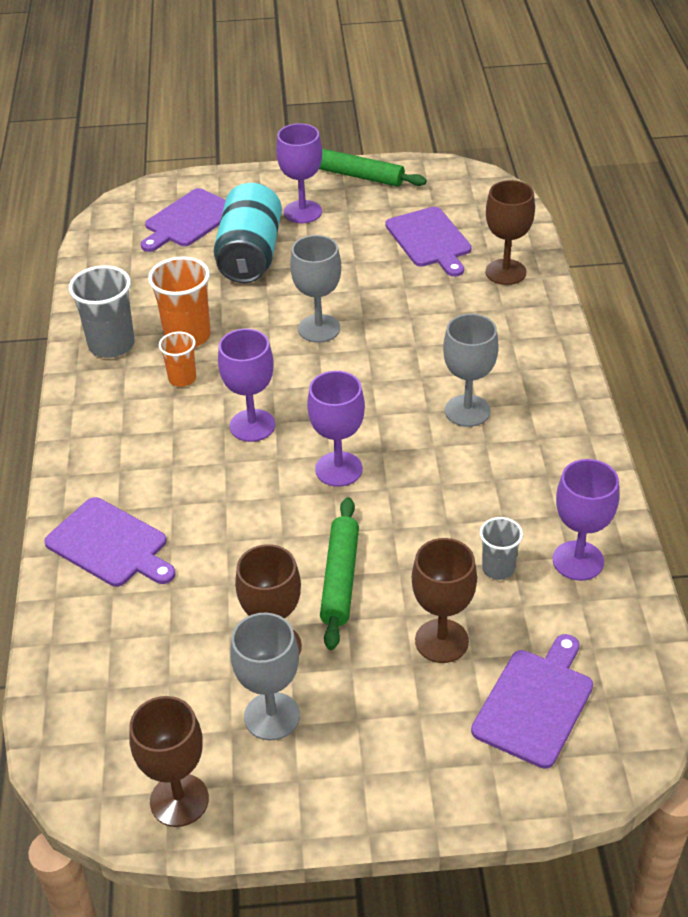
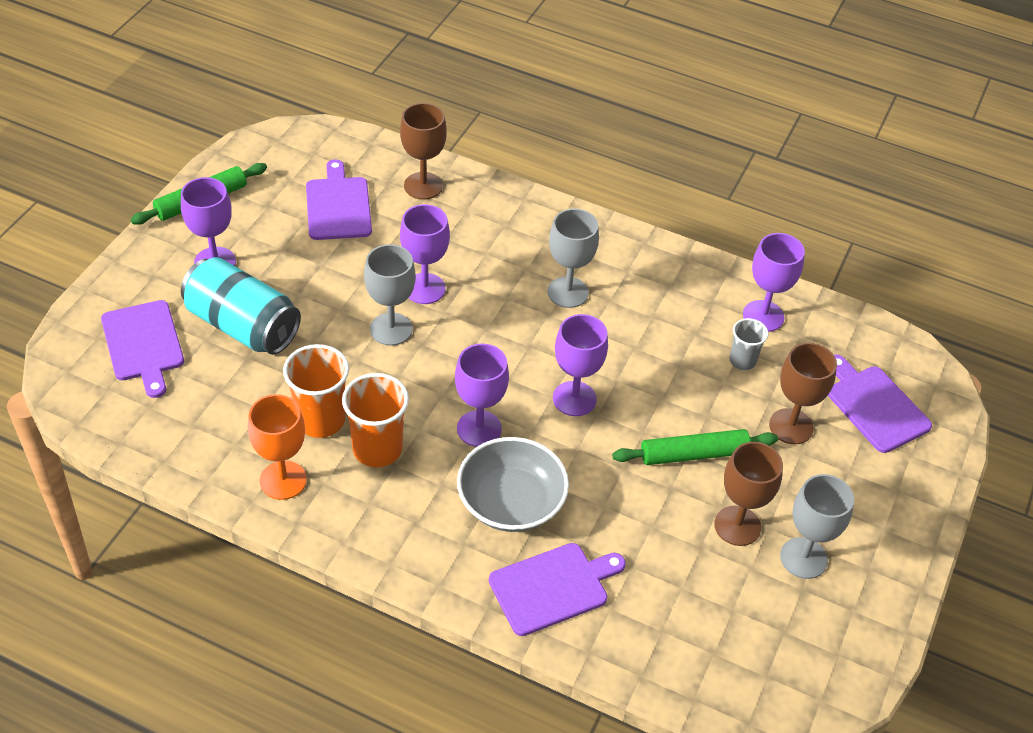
camera: 65 degrees left, 5 degrees up
(111, 345) = (283, 480): grey cup -> orange goblet
(179, 800) = (851, 650): brown goblet -> none
(182, 378) = (377, 449): orange cup -> orange cup, size x1.70
(185, 479) = (511, 502): none -> grey bowl
(340, 579) = (693, 454): green rolling pin -> green rolling pin turned 45 degrees counterclockwise
(383, 326) = (424, 288): none -> purple goblet
(430, 240) = (338, 205): purple cutting board -> purple cutting board turned 105 degrees counterclockwise

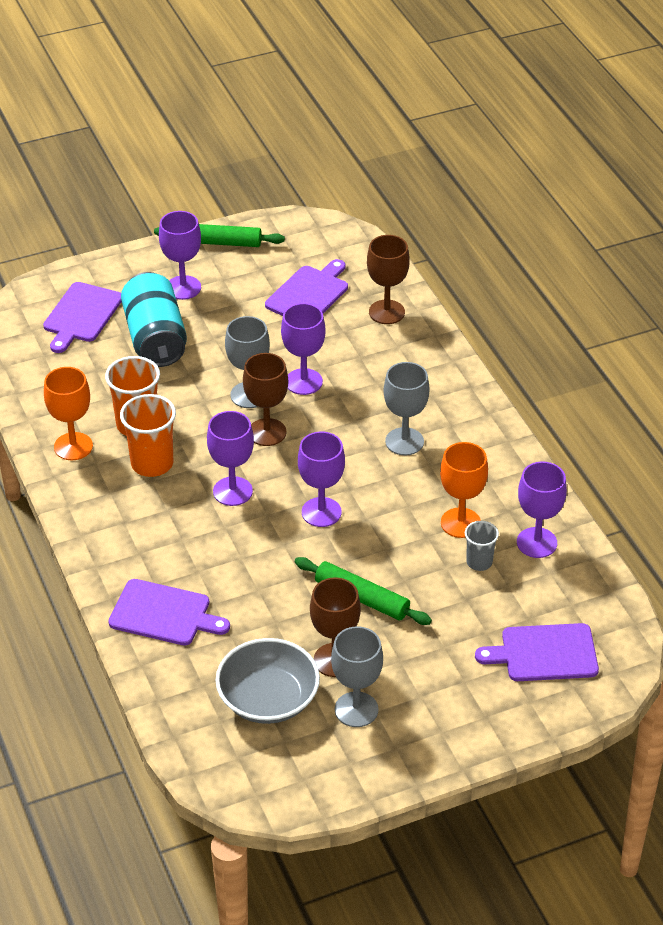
camera: 45 degrees right, 5 degrees down
(511, 502) = (199, 548): grey bowl -> grey bowl (268, 699)
(690, 336) = (460, 523): none -> orange goblet
(791, 426) = (459, 626): brown goblet -> brown goblet (267, 432)
(875, 406) = (544, 653): purple cutting board -> purple cutting board turned 105 degrees counterclockwise

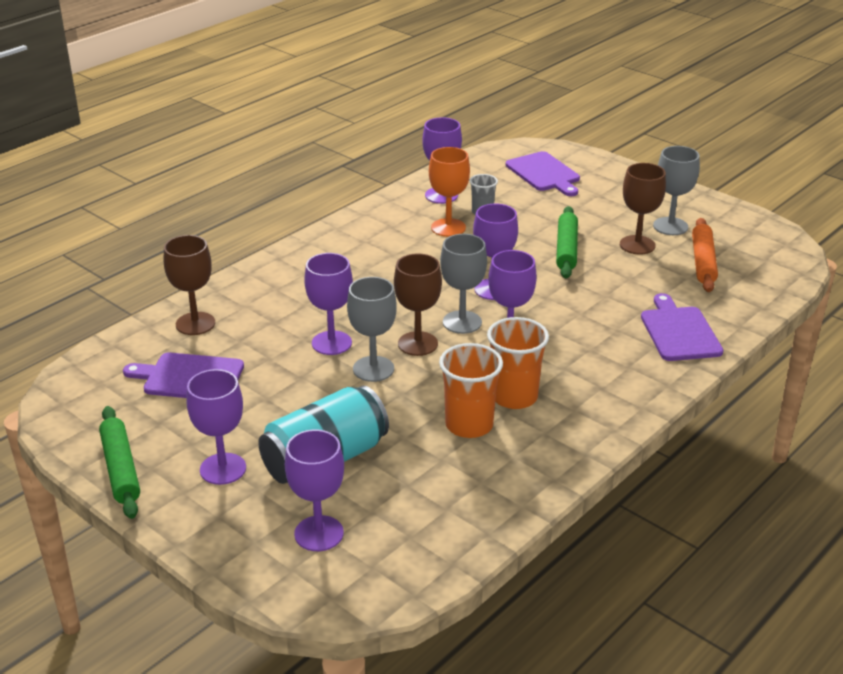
camera: 115 degrees left, 10 degrees down
(73, 446) = (534, 456): orange goblet -> none
(81, 315) = (319, 533): purple cutting board -> purple goblet
(268, 699) = (703, 262): grey bowl -> orange rolling pin
(404, 441) = (374, 272): grey goblet -> grey goblet (462, 322)

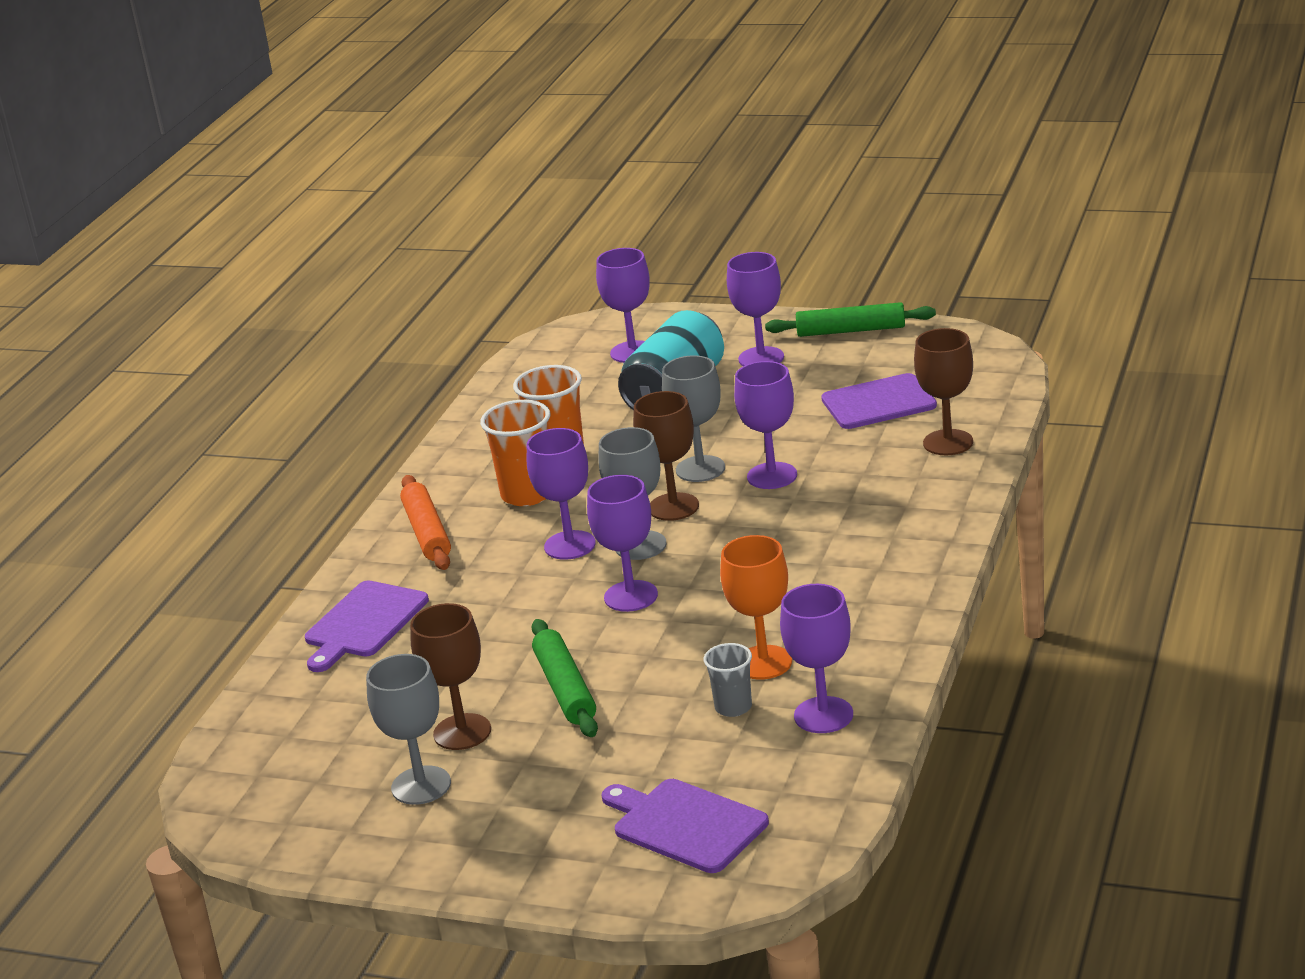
camera: 160 degrees right, 5 degrees down
(121, 469) = (851, 330): green rolling pin -> green rolling pin turned 45 degrees counterclockwise
(679, 332) = (364, 623): purple cutting board -> purple cutting board turned 60 degrees clockwise
(703, 262) = (354, 737): orange rolling pin -> orange rolling pin (427, 532)

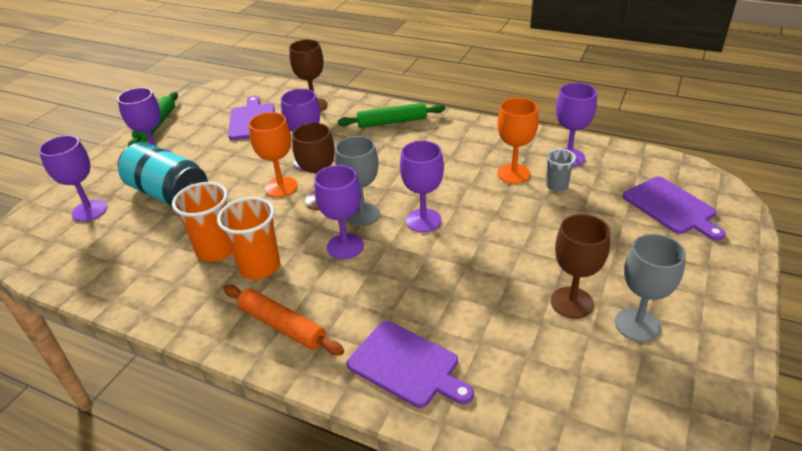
camera: 85 degrees left, 10 degrees up
(427, 532) = (282, 326): orange rolling pin -> orange rolling pin turned 45 degrees clockwise
(565, 688) = (525, 251): green rolling pin -> green rolling pin (392, 122)
(685, 824) = (671, 207): purple cutting board -> purple cutting board turned 75 degrees counterclockwise
(700, 469) = (281, 187): grey goblet -> orange goblet

